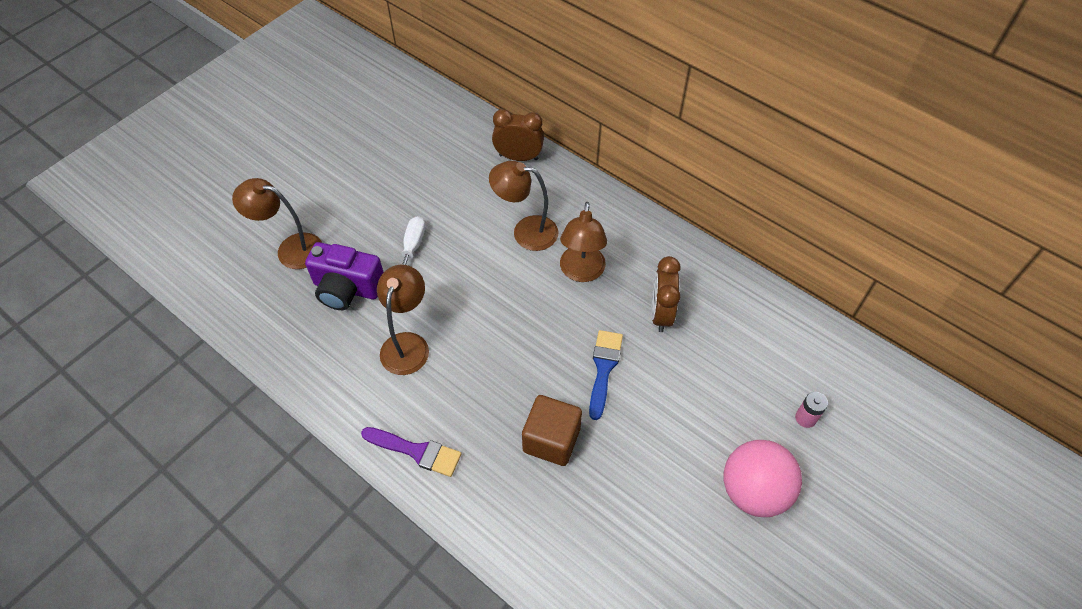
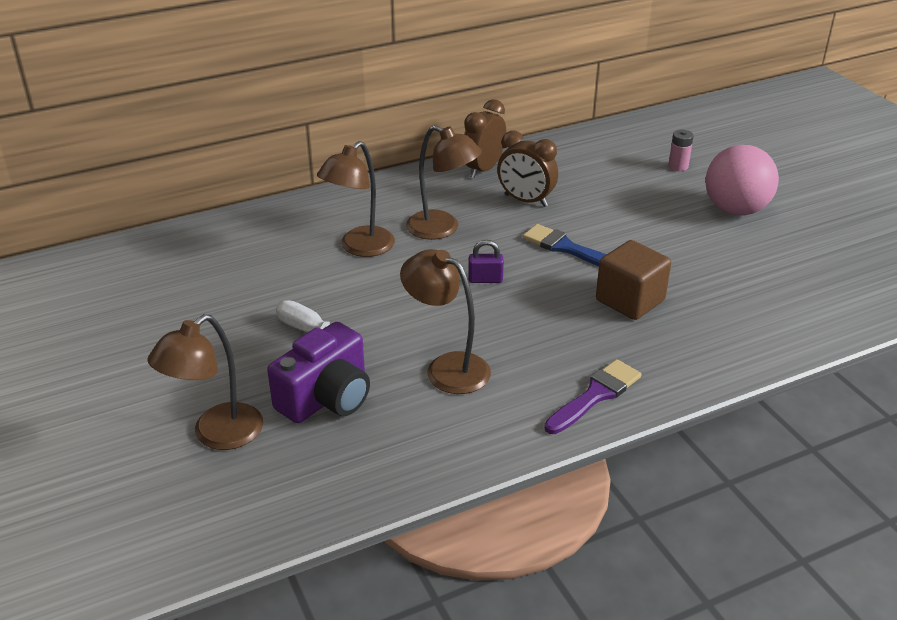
camera: 65 degrees left, 20 degrees down
(518, 157) = (252, 225): brown clock -> brown clock (483, 169)
(527, 327) = (485, 279): none -> purple padlock

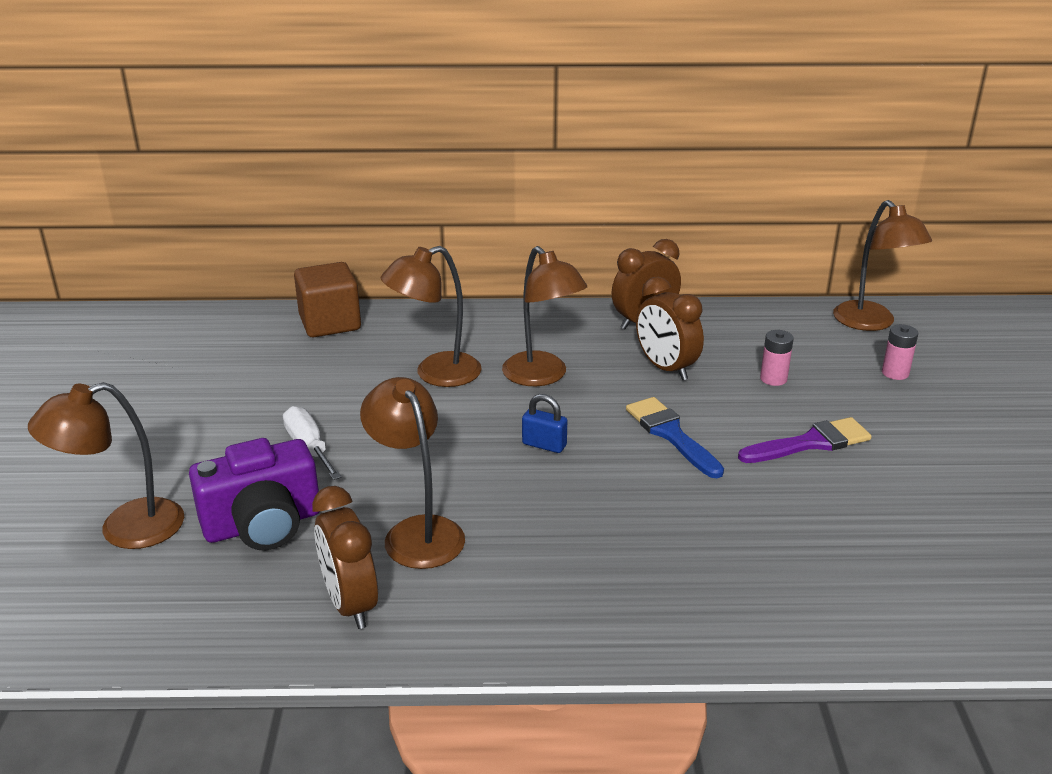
camera: 25 degrees right, 5 degrees down
(443, 432) = (350, 604): none -> brown clock
(485, 279) = (544, 445): purple padlock -> blue padlock
(595, 395) = (563, 620): purple brush -> purple brush (810, 443)
(604, 190) = (773, 379): none -> pink battery
(630, 300) = (701, 518): brown cube -> brown cube (330, 323)
(638, 133) = (871, 323): none -> brown lamp
(735, 210) = (934, 444): pink ball -> none

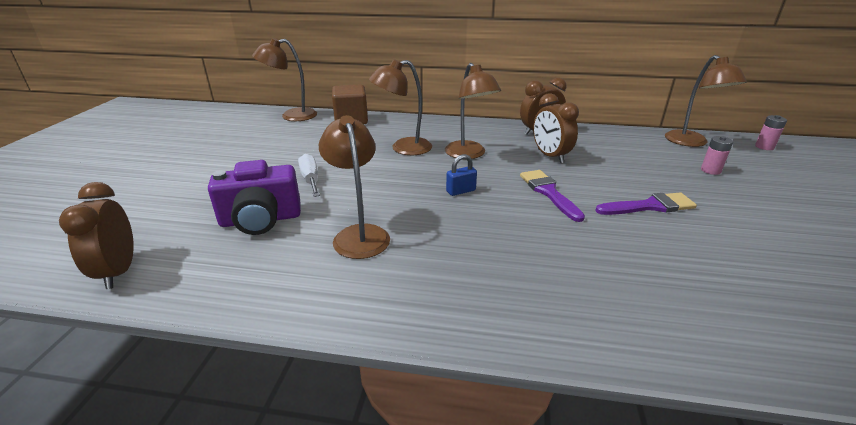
camera: 10 degrees right, 0 degrees up
(125, 529) = (175, 213): brown lamp -> brown lamp (291, 116)
(350, 604) = (293, 277): brown clock -> brown clock (118, 271)
(544, 445) = (461, 191): blue padlock -> blue padlock turned 60 degrees counterclockwise
(671, 434) = (548, 192): blue brush -> purple brush
(773, 379) = (623, 167): pink battery -> pink battery (764, 147)

